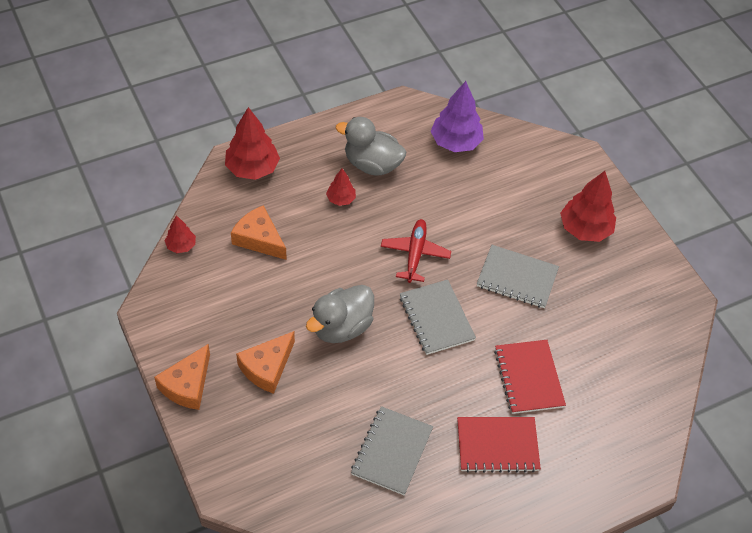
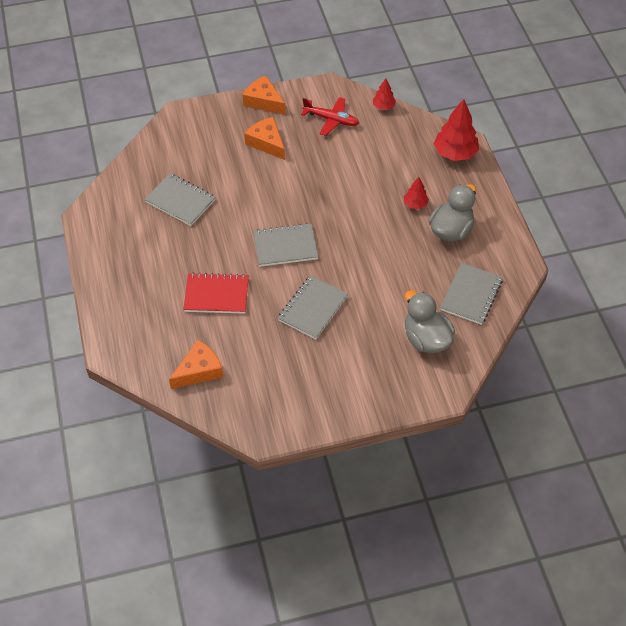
camera: 105 degrees right, 0 degrees up
(259, 239) = (382, 150): orange cheese -> orange cheese (199, 370)
(341, 327) = (291, 188): grey duck -> grey duck (426, 339)
(415, 254) = (350, 243): red plane -> red plane (331, 120)
(455, 142) = (471, 295): purple tree -> grey notebook
(497, 446) = (165, 262): red notebook -> none
(585, 229) = (356, 372): red tree -> none

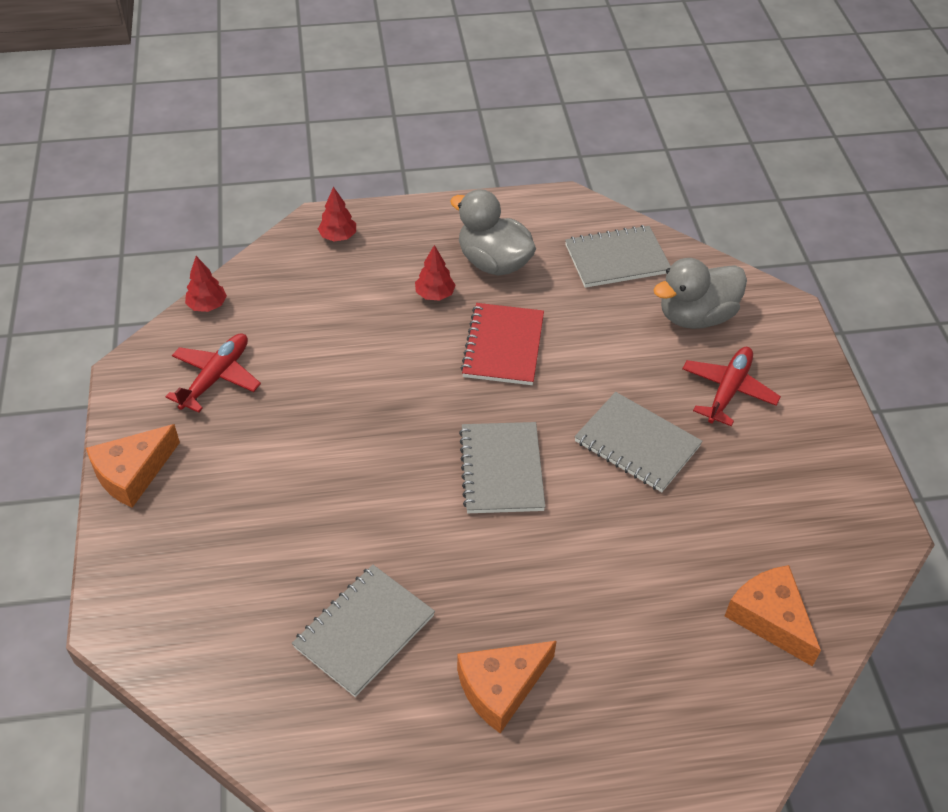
camera: 85 degrees left, 5 degrees down
(216, 295) = (603, 581): red notebook -> red notebook (503, 346)
(267, 143) = (245, 477): orange cheese -> orange cheese (501, 687)
(363, 355) = (728, 391): none -> red plane
(455, 153) = (338, 237): red tree -> red tree, size x0.54
(471, 295) = (616, 259): grey notebook -> grey notebook turned 45 degrees counterclockwise

